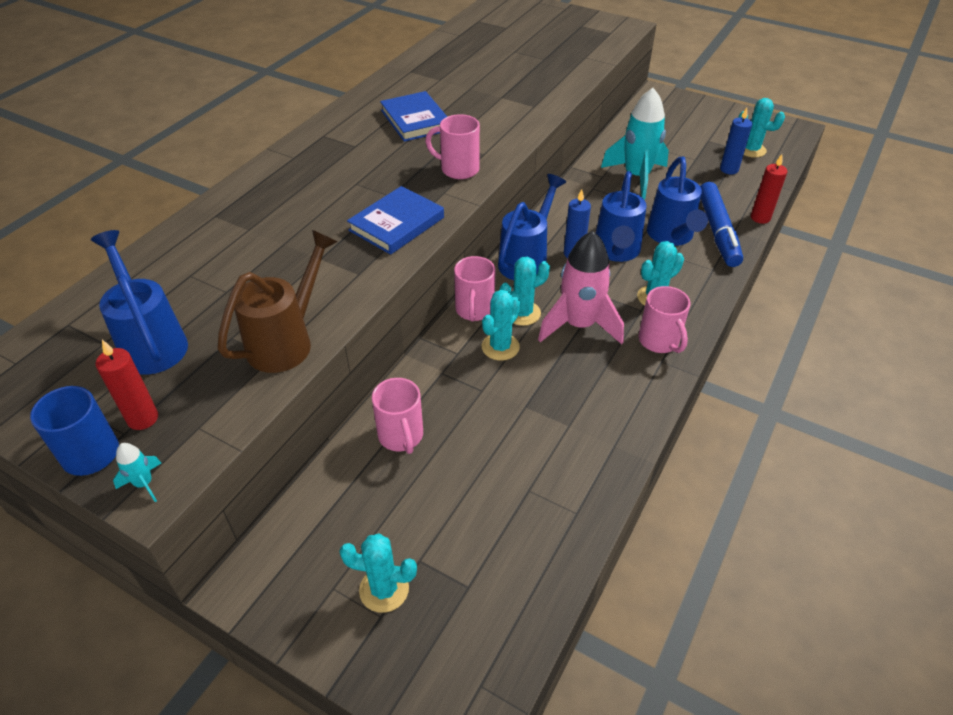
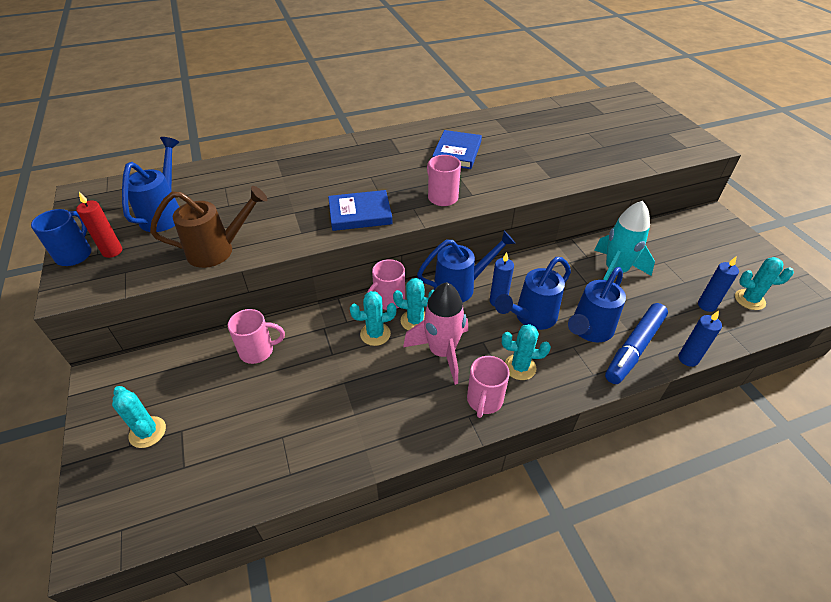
camera: 40 degrees right, 0 degrees up
(144, 484) = (71, 285): turquoise rocket -> none
(401, 436) = (258, 351): pink mug -> pink mug turned 120 degrees counterclockwise
(751, 150) = (749, 300): turquoise cactus -> turquoise cactus turned 60 degrees counterclockwise
(760, 218) = (688, 359): red candle -> blue candle

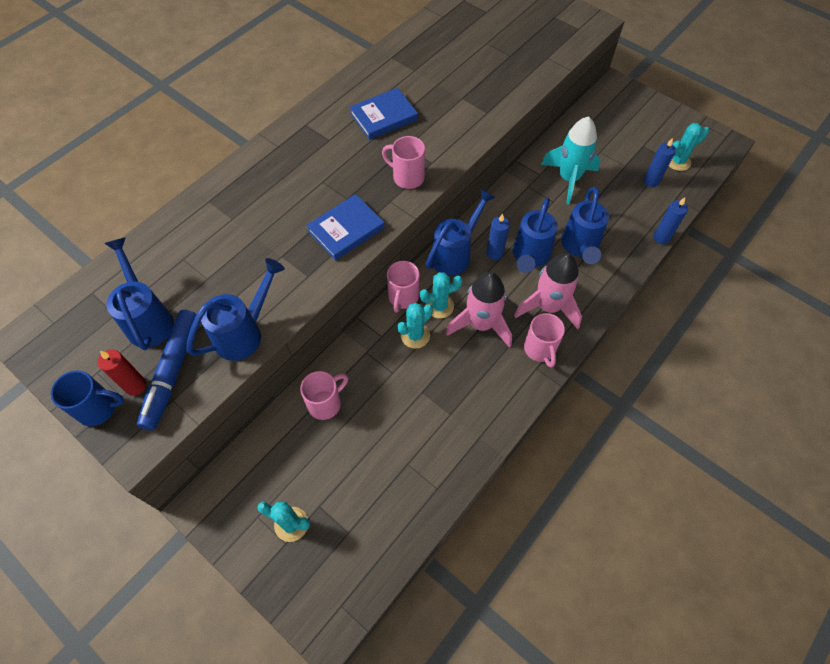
camera: 30 degrees left, 15 degrees up
(75, 254) = (98, 408): blue mug -> blue mug turned 105 degrees clockwise
(219, 250) = (245, 332): brown watering can -> blue watering can
(457, 152) = (384, 117): blue book -> blue book turned 75 degrees clockwise
(520, 367) = (548, 307): turquoise cactus -> pink rocket
(634, 348) = (620, 246): blue marker -> blue marker (173, 372)

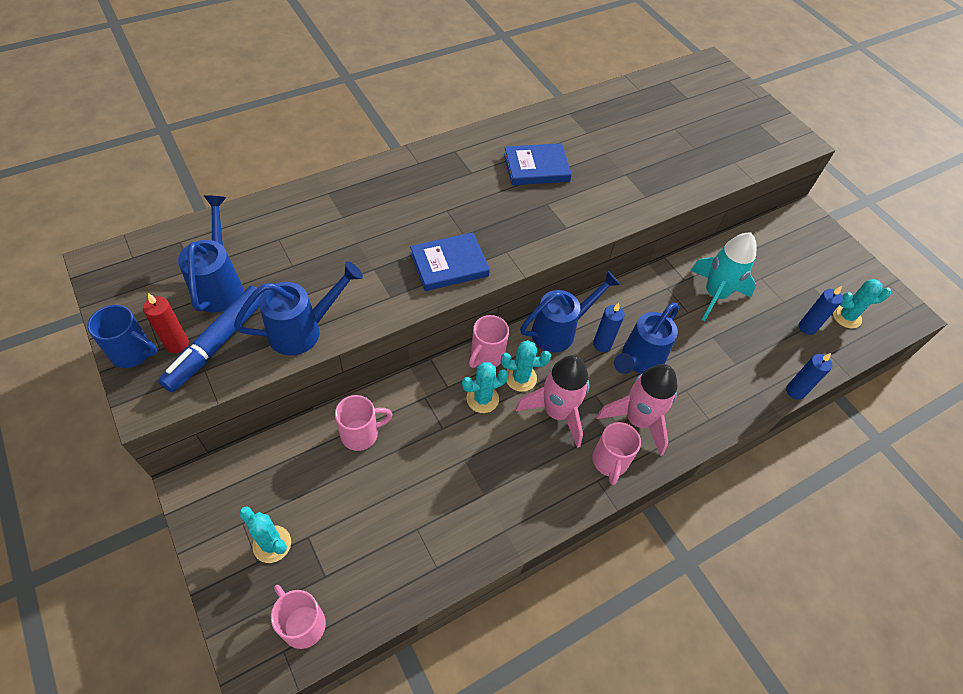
camera: 15 degrees right, 5 degrees down
(407, 177) = (534, 234): pink mug -> pink mug (302, 624)
(580, 247) = (698, 370): blue watering can -> none

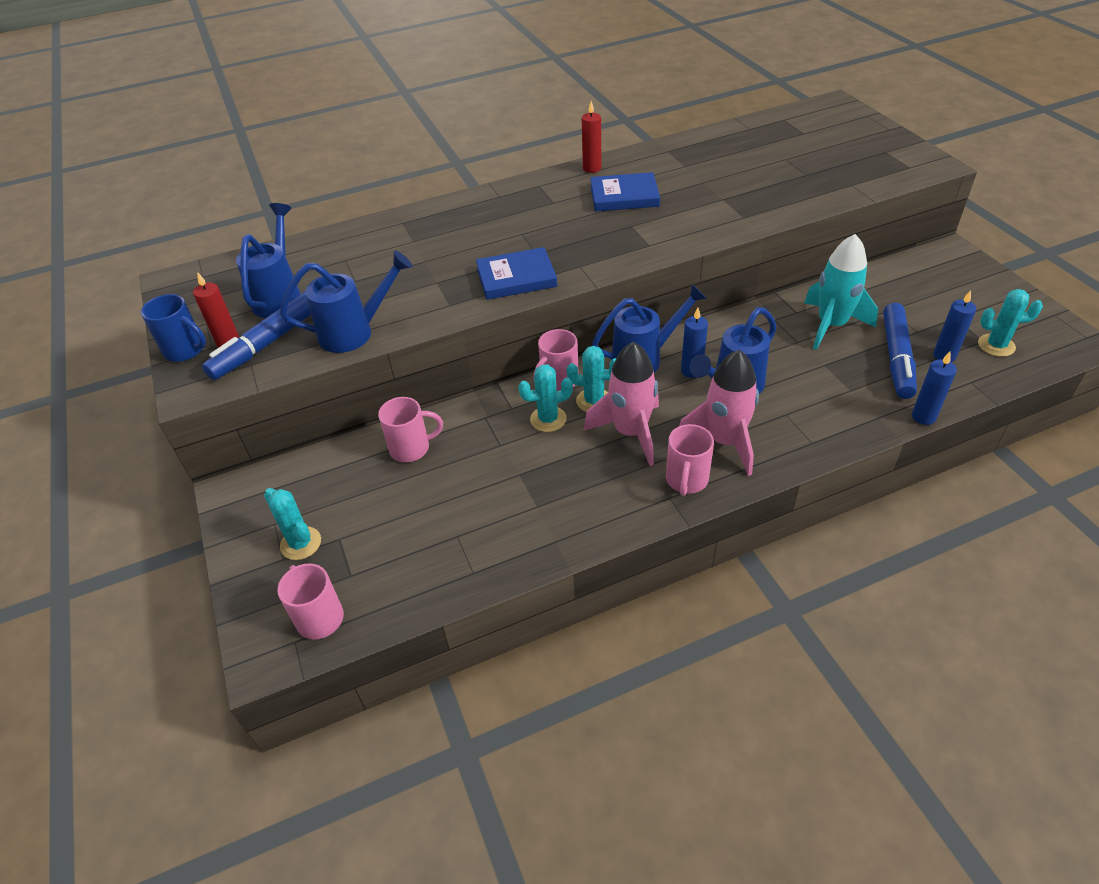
camera: 15 degrees right, 10 degrees down
(502, 131) = (592, 168): none -> red candle
(770, 329) = (896, 357): none -> blue marker

